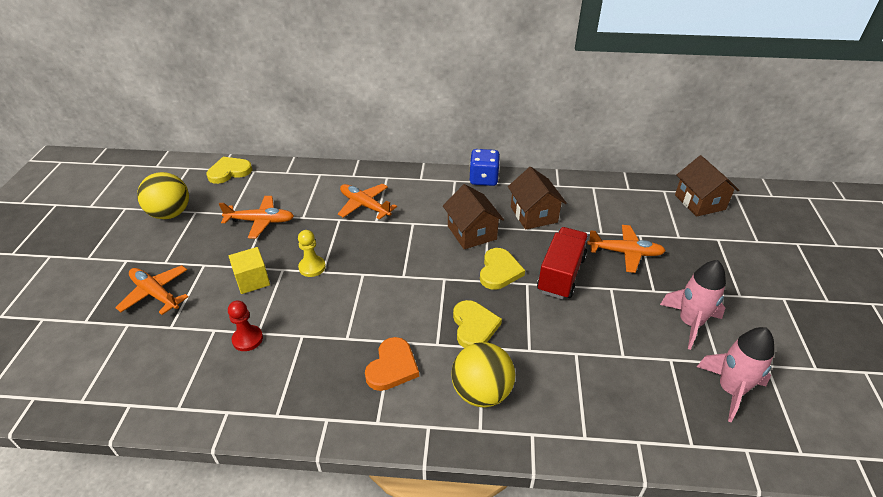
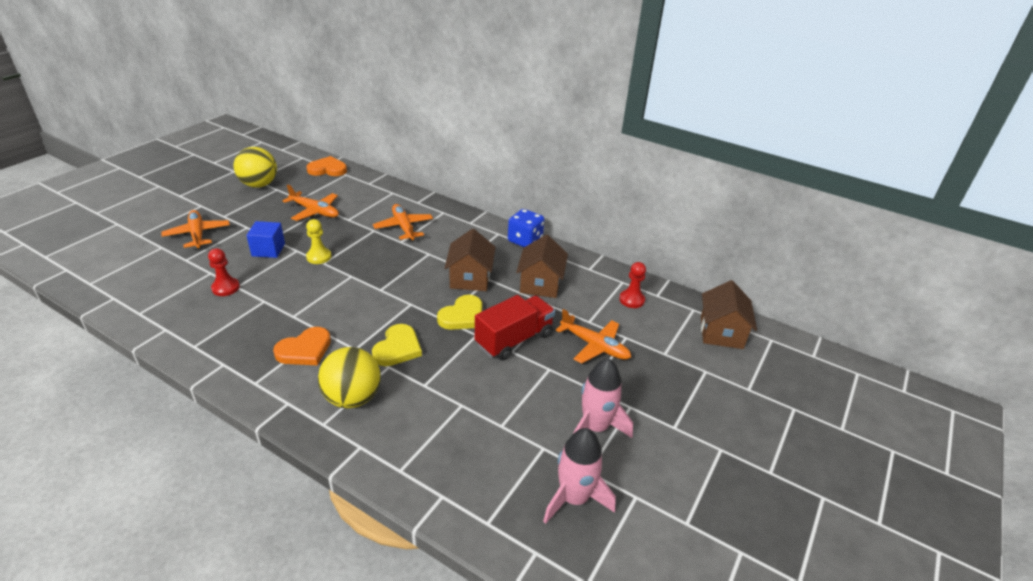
camera: 25 degrees right, 5 degrees down
(229, 172) = (327, 169): yellow heart -> orange heart
(252, 280) = (268, 250): yellow cube -> blue cube
(614, 200) = (631, 300): none -> red pawn

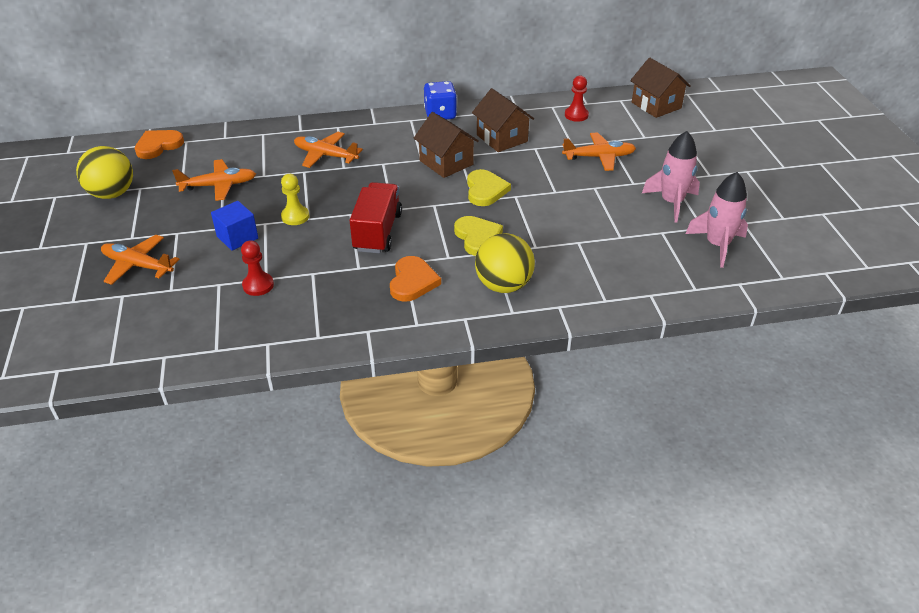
camera: 40 degrees left, 5 degrees up
(514, 340) = (545, 184): red truck -> red truck (377, 232)

